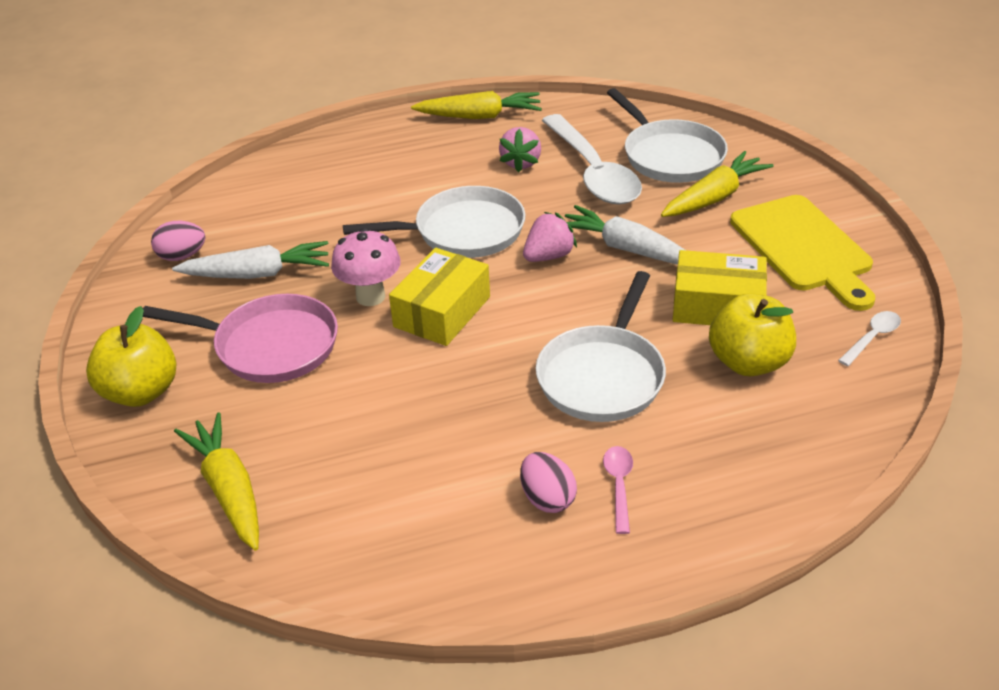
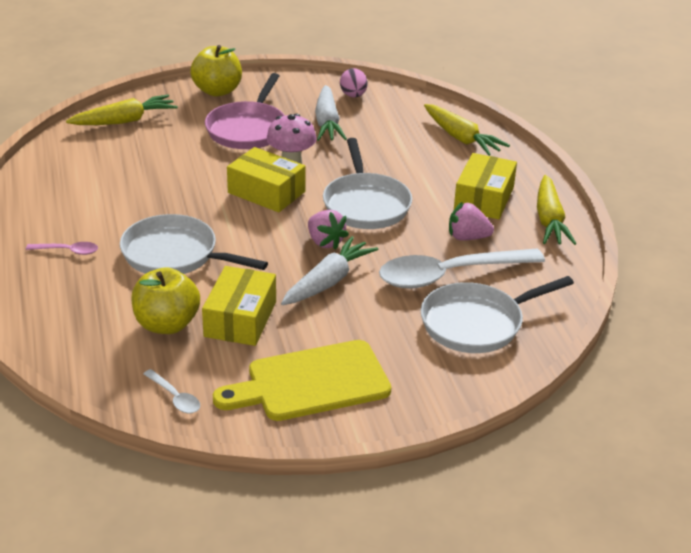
camera: 90 degrees right, 5 degrees down
(442, 154) = (484, 198): none -> yellow box
(547, 498) = (69, 223): pink egg -> none
(714, 197) = (401, 341): yellow carrot -> yellow carrot (461, 138)

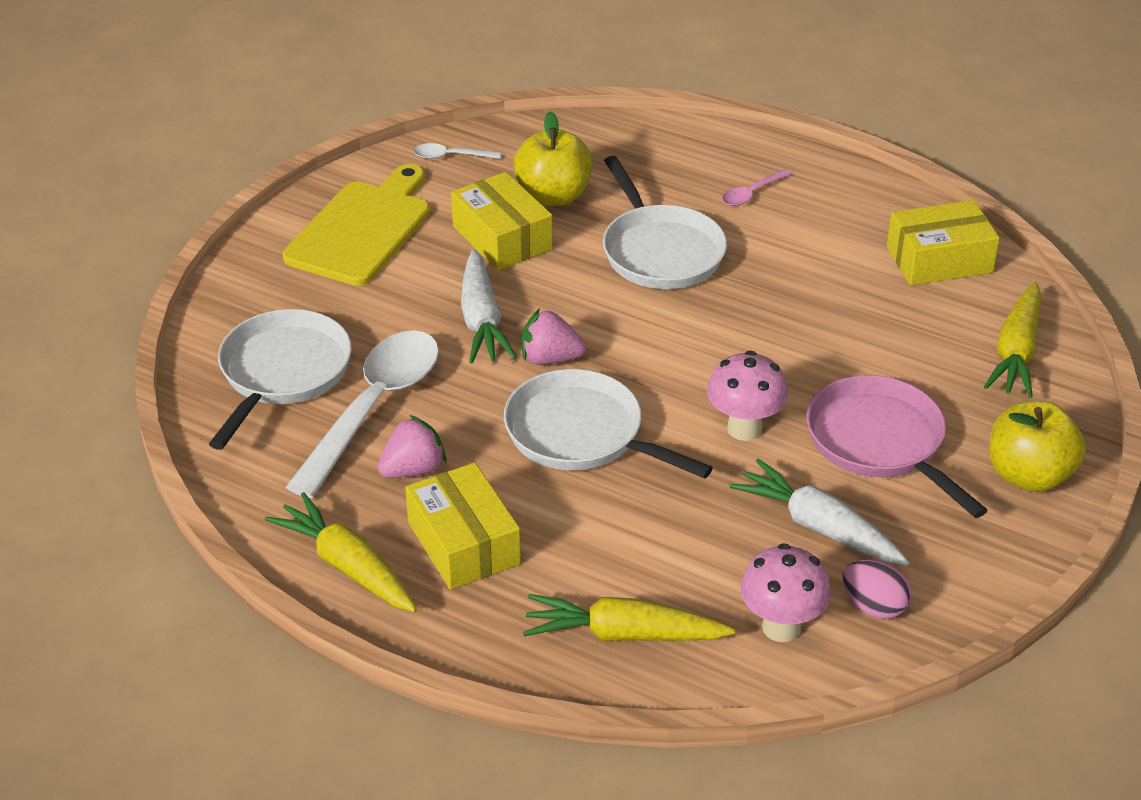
camera: 135 degrees right, 5 degrees up
(175, 255) = (660, 251): white pan -> white pan turned 90 degrees clockwise
(266, 192) = (704, 374): yellow box -> yellow box (939, 260)
(397, 109) = (781, 627): none -> pink mushroom

